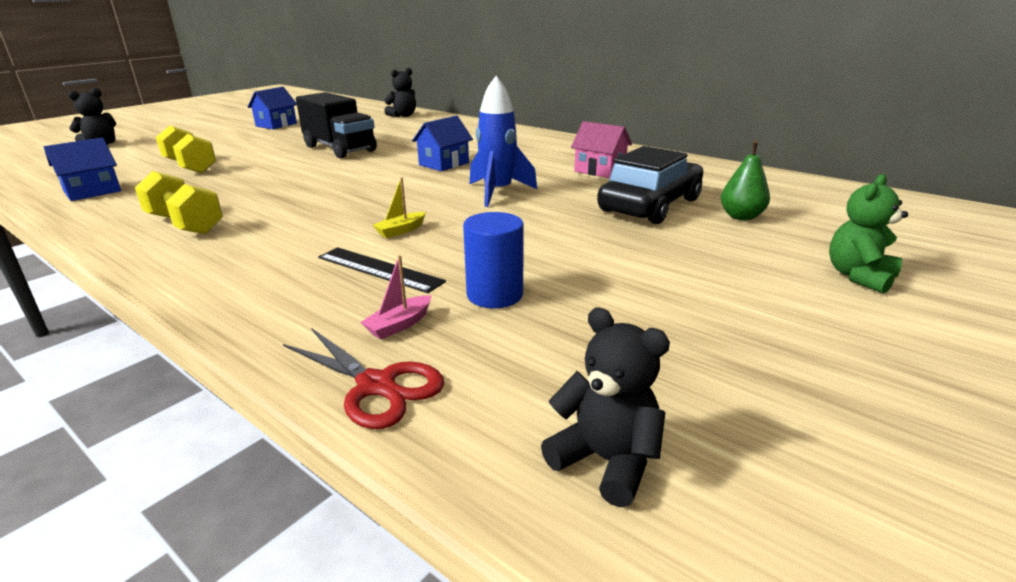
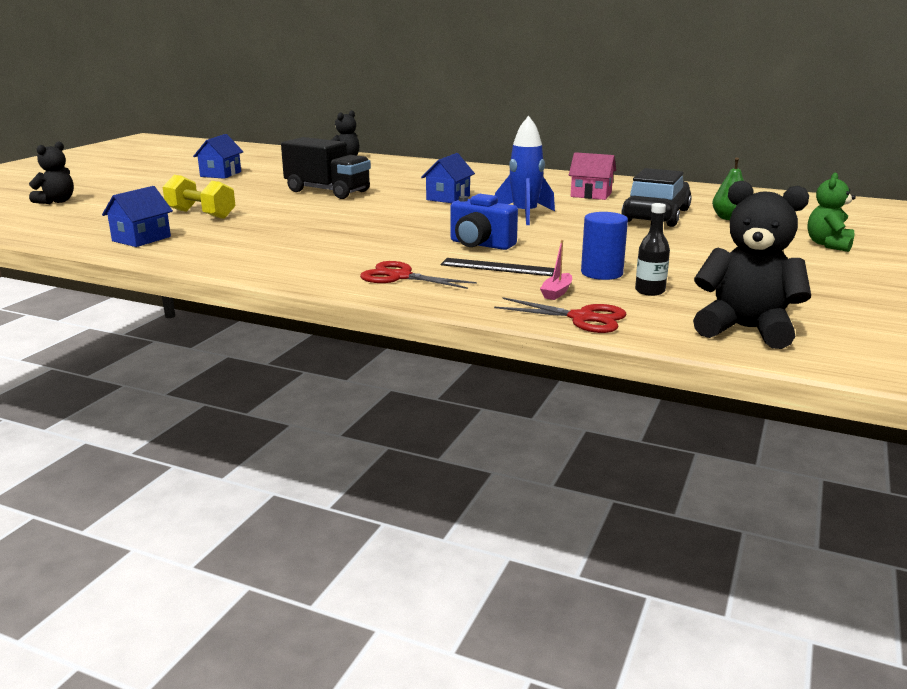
camera: 15 degrees left, 5 degrees down
(185, 224) = (285, 254): yellow dumbbell -> none
(251, 272) = (400, 277): none -> red scissors
(401, 230) = (480, 245): yellow boat -> blue camera
(527, 339) = (650, 291): none -> black bottle
(605, 460) = (745, 329): black teddy bear -> black teddy bear, size x1.57

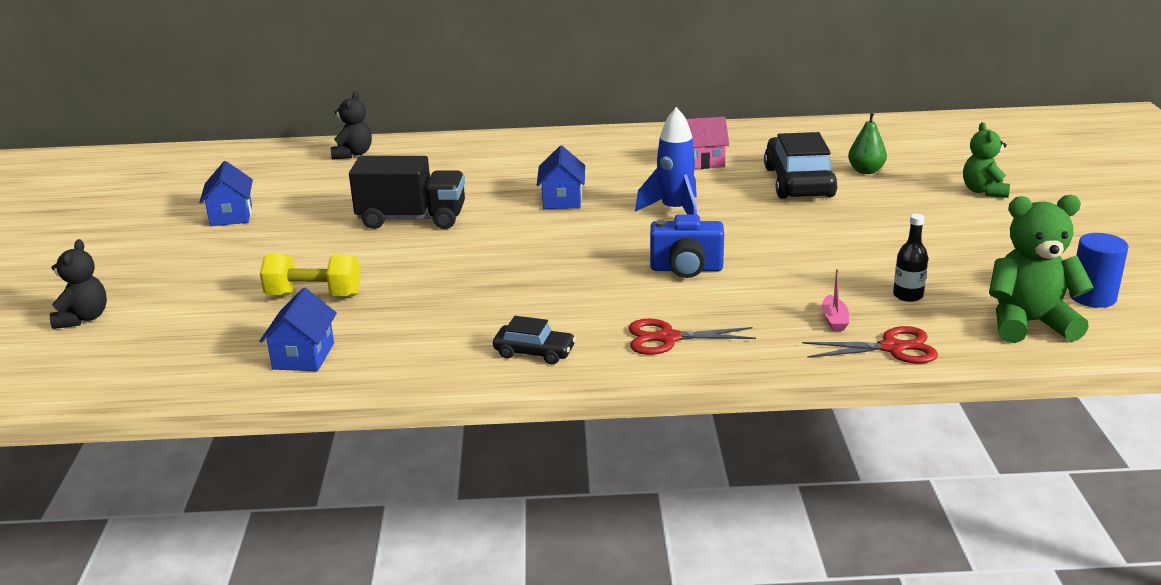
camera: 25 degrees left, 5 degrees up
(289, 265) = (534, 352): none -> black car
(498, 267) = (743, 299): black ruler -> none
(601, 273) = (842, 282): blue cylinder -> blue cylinder (1092, 297)
(745, 329) = (1029, 323): black teddy bear -> green teddy bear

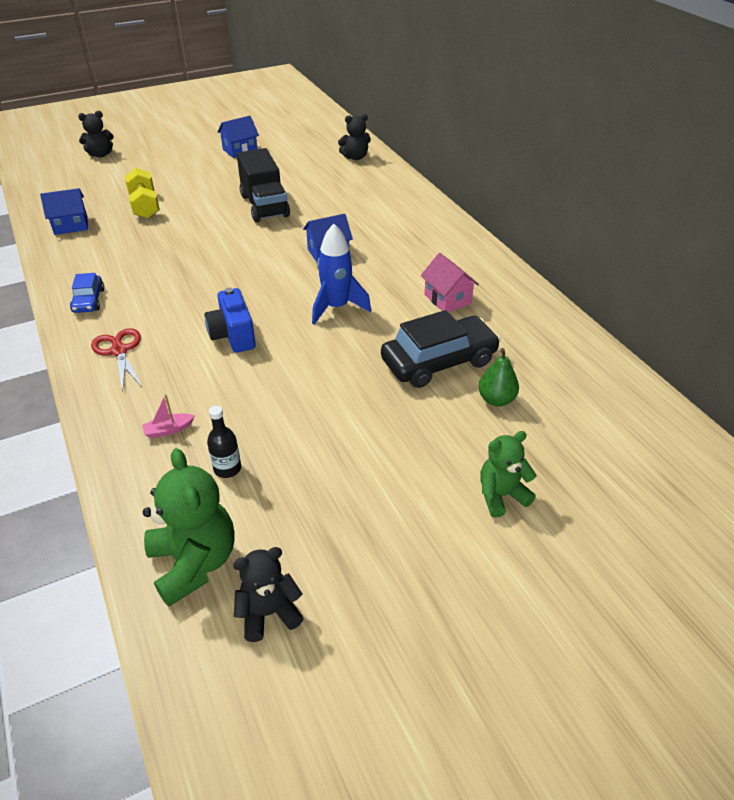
camera: 65 degrees right, 15 degrees up
(534, 352) = (89, 300): black car -> blue car
(891, 348) = (127, 472): red scissors -> none
(1092, 297) = (269, 613): blue cylinder -> black teddy bear

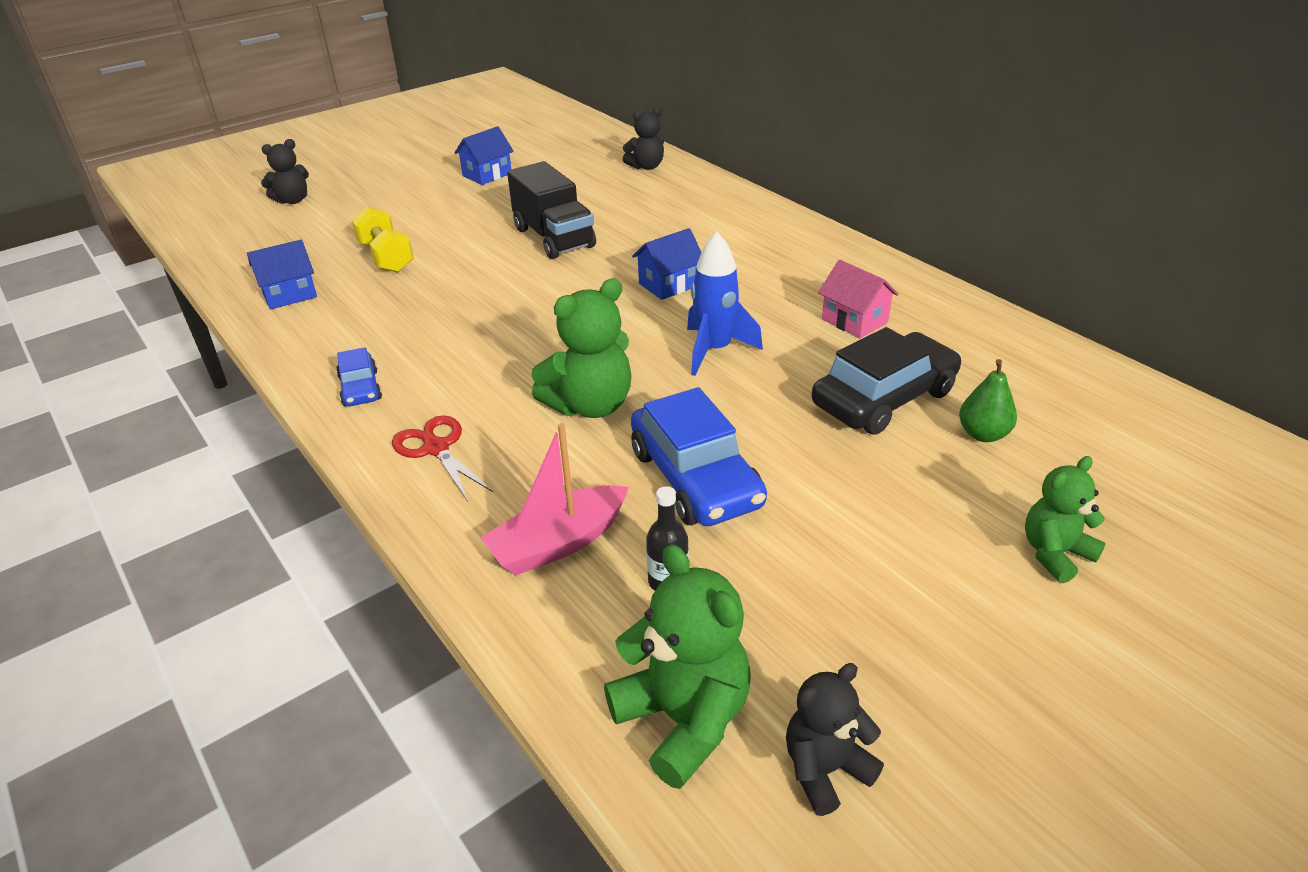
camera: 10 degrees left, 5 degrees down
(168, 430) = (558, 543): pink boat -> pink boat, size x2.08
(233, 335) = (590, 405): blue camera -> green teddy bear
(279, 399) = (695, 478): none -> blue car

